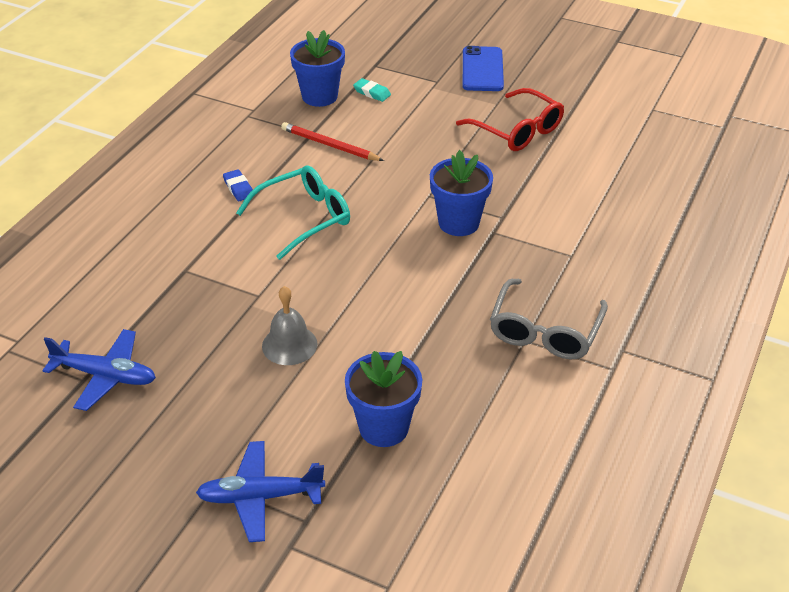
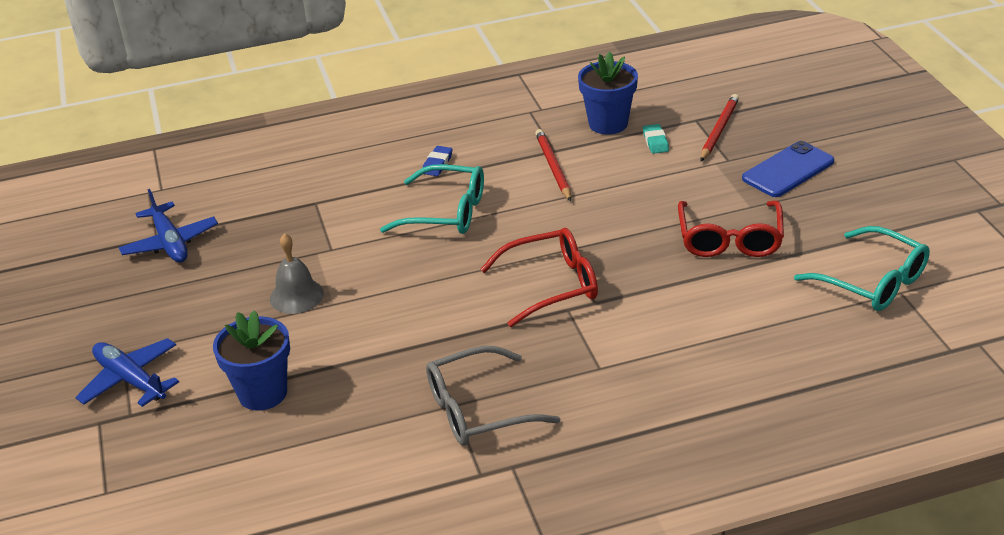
camera: 50 degrees right, 5 degrees down
(400, 65) = (718, 130): none -> red pencil
(458, 223) = (552, 285): blue flower pot -> red glasses
(631, 111) = (873, 282): none -> turquoise glasses

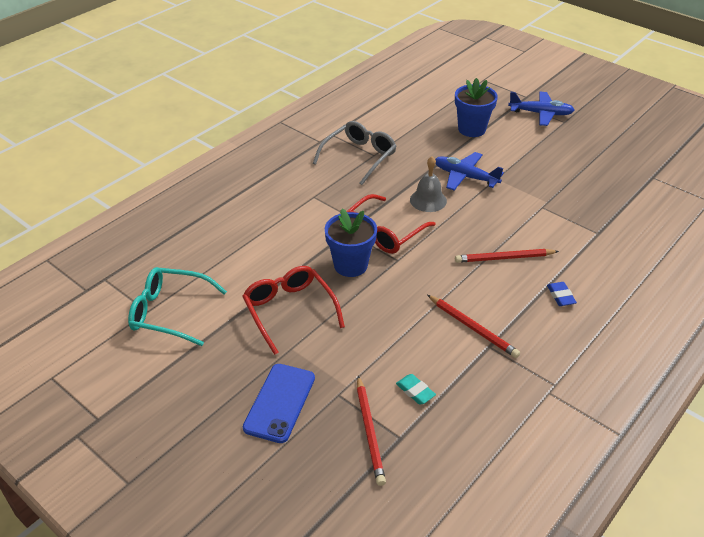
camera: 145 degrees right, 5 degrees up
(170, 243) = (638, 176): blue plane -> blue plane (465, 177)
(296, 296) = (522, 175): grey bell -> grey bell (428, 200)
(447, 212) = (504, 258): turquoise glasses -> red pencil
(608, 124) = (474, 397): blue flower pot -> blue flower pot (350, 265)

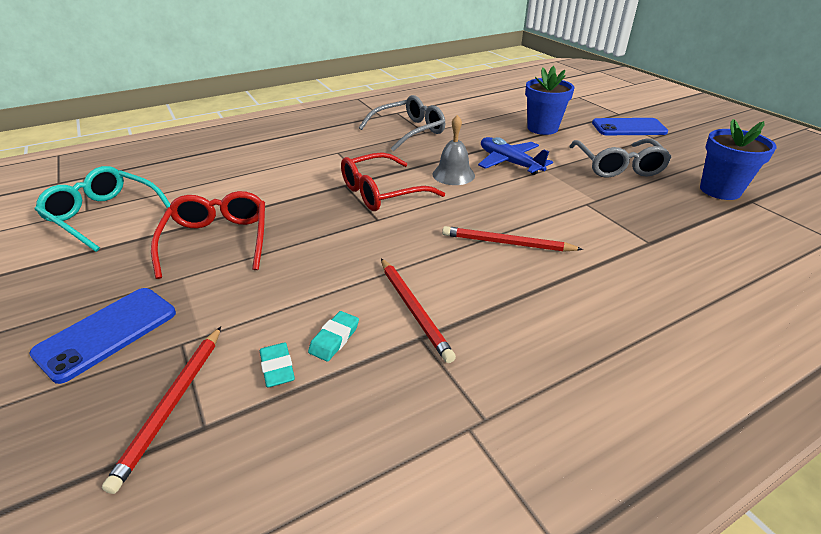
camera: 20 degrees right, 5 degrees down
(350, 265) = (322, 213): blue flower pot -> blue flower pot (720, 190)
(436, 362) = (334, 339): none -> turquoise eraser
(541, 114) = (628, 128): blue plane -> blue phone
(549, 162) = (618, 166): none -> grey glasses
(560, 296) = (560, 301): blue eraser -> none

